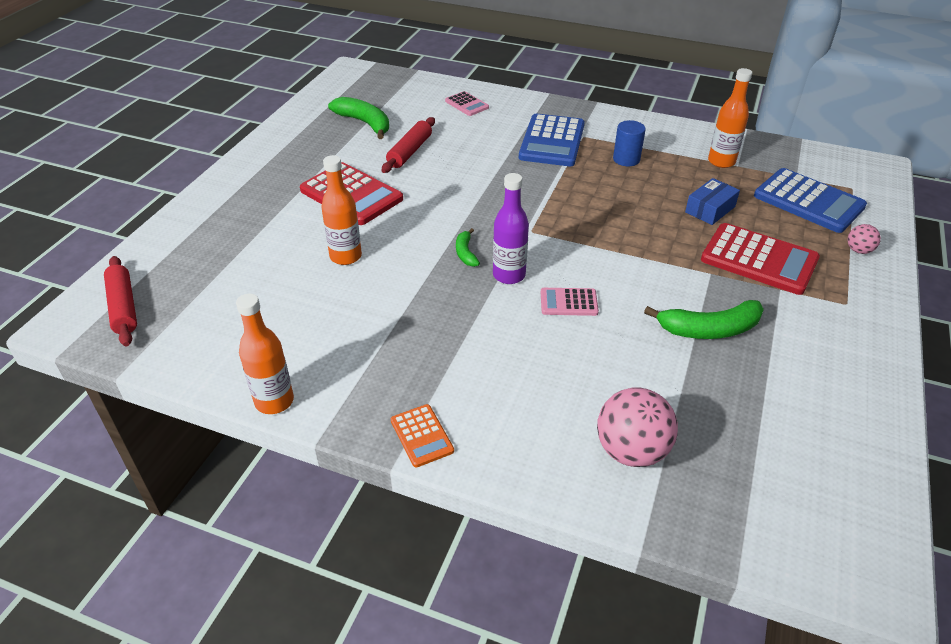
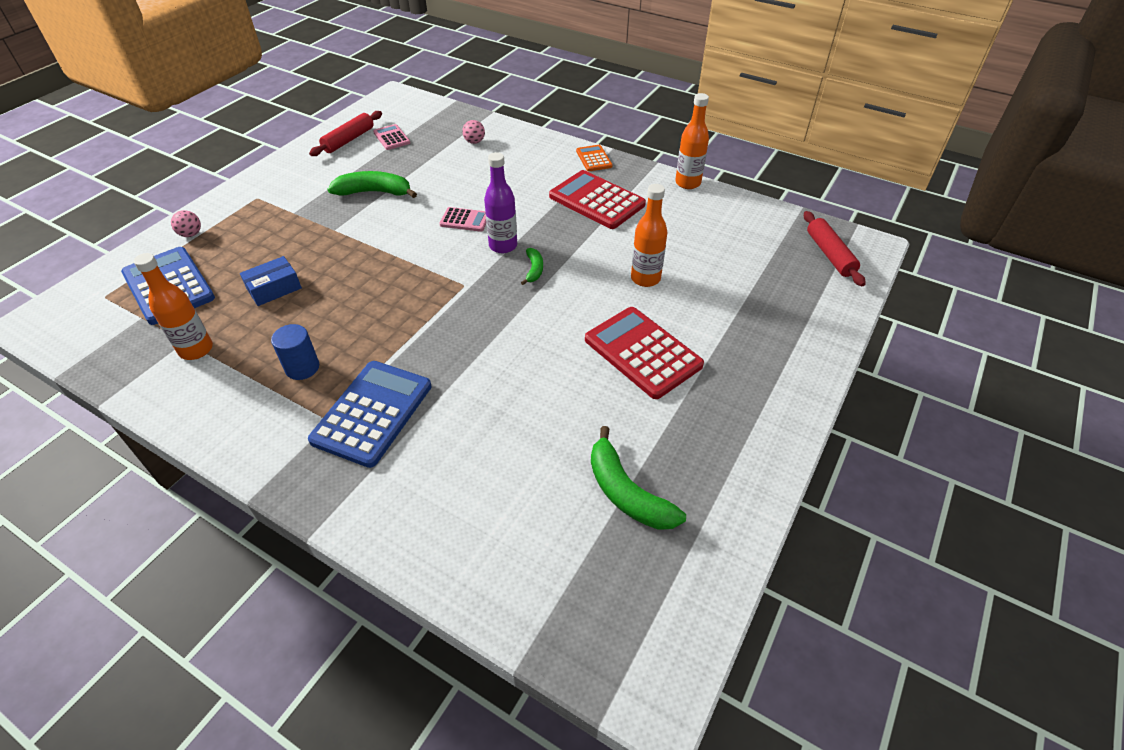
camera: 170 degrees left, 5 degrees up
(409, 151) = (566, 417): red rolling pin -> red rolling pin (349, 140)
(467, 104) = (457, 522): pink calculator -> pink calculator (391, 138)
(631, 451) = (474, 142): pink ball -> pink ball, size x0.50
(759, 259) = (283, 236): red calculator -> red calculator (596, 201)

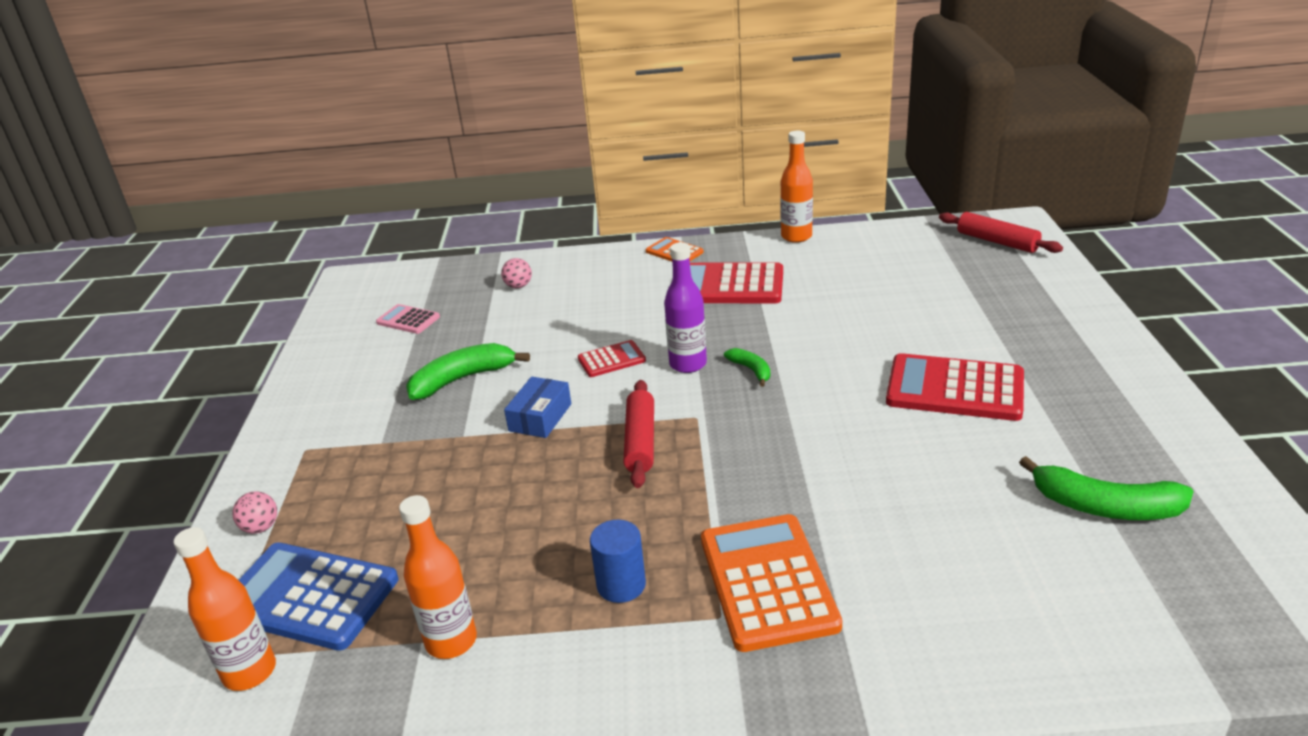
camera: 30 degrees left, 15 degrees down
(274, 288) = (467, 527): blue box -> blue box (540, 417)
(349, 140) = (353, 343): red rolling pin -> red rolling pin (640, 441)
(372, 413) = (767, 582): blue calculator -> orange calculator
(465, 220) = (611, 359): pink calculator -> red calculator
(645, 278) = (870, 329): orange bottle -> orange bottle (250, 672)

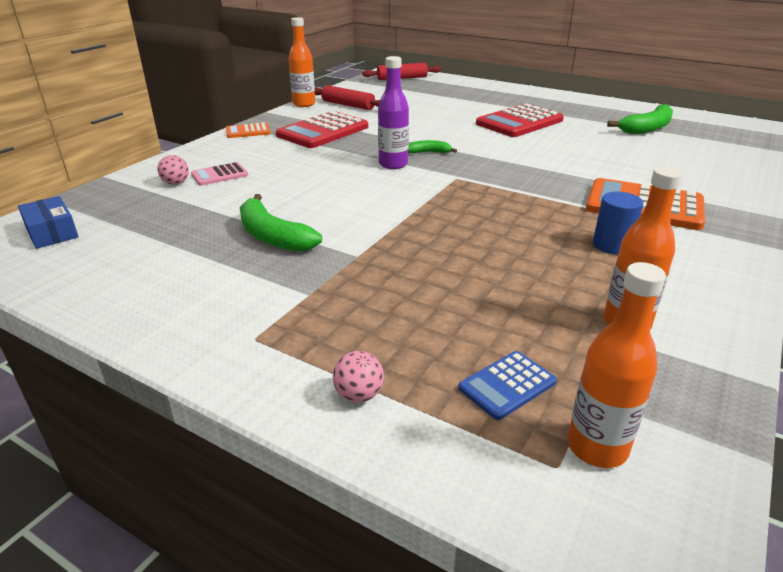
camera: 60 degrees left, 0 degrees up
(308, 597) = (507, 385): blue calculator -> blue calculator, size x0.52
(408, 320) = (124, 236): pink calculator -> pink calculator (219, 175)
(462, 379) = (272, 236): green banana -> green banana turned 45 degrees counterclockwise
(540, 417) = (380, 222): blue box -> blue box (52, 232)
(611, 359) = (346, 182): red calculator -> none
(640, 441) = (460, 199): red rolling pin -> red rolling pin (348, 105)

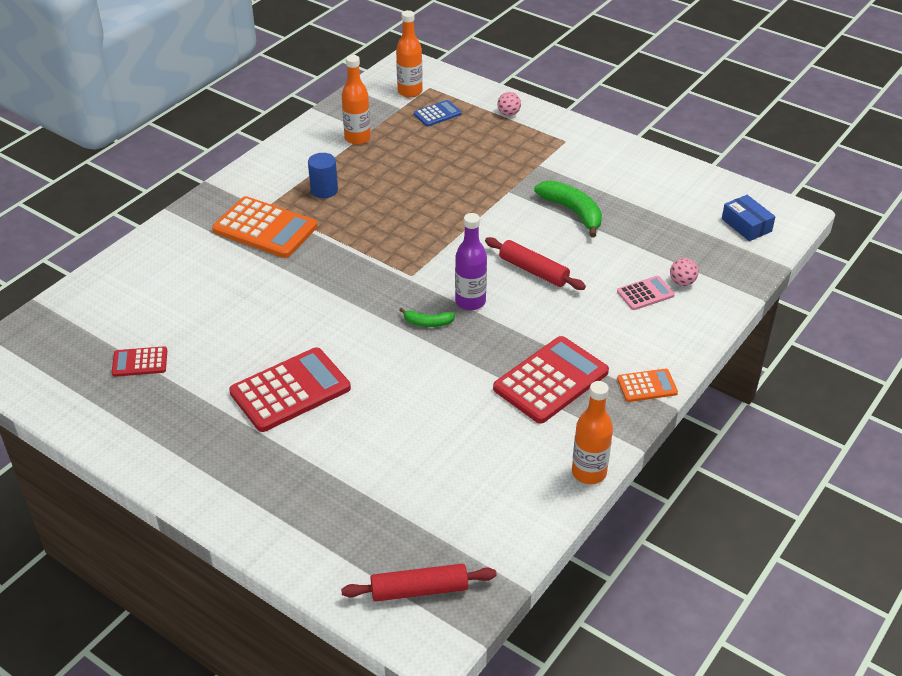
camera: 175 degrees left, 10 degrees up
(348, 105) = (520, 464): red rolling pin -> red rolling pin (533, 271)
(647, 128) = (140, 362): green banana -> red calculator

